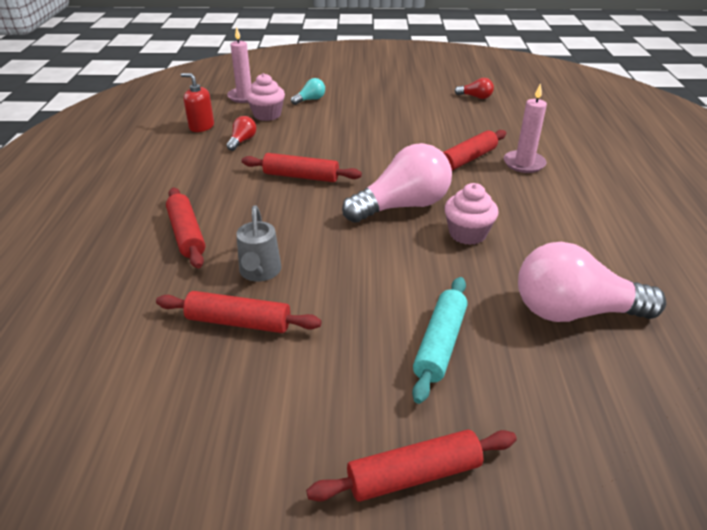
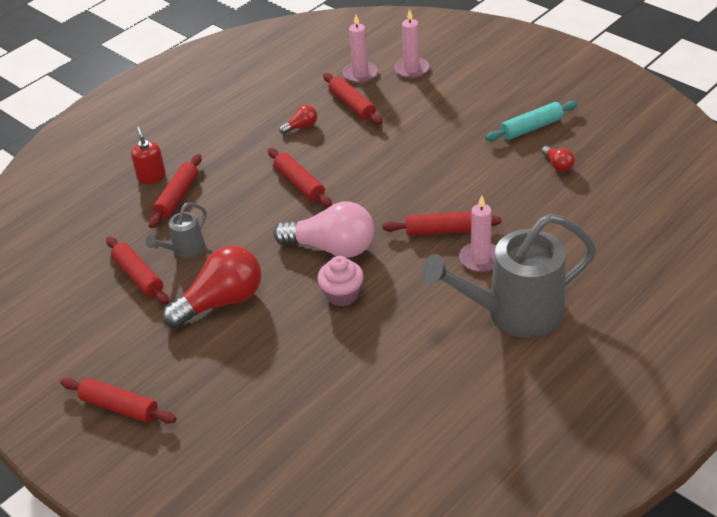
camera: 45 degrees right, 5 degrees up
(201, 127) = (290, 96): red soap dispenser -> red soap dispenser (151, 177)
(267, 115) = (352, 105): pink cupcake -> red rolling pin
(283, 83) = (411, 69): none -> pink candle
(310, 100) = (407, 102): turquoise light bulb -> none
(367, 296) = (221, 302): none -> red light bulb
(440, 344) = (219, 355): turquoise rolling pin -> turquoise rolling pin (531, 128)
(573, 311) = (322, 386): pink light bulb -> none
(604, 184) = (513, 313): none -> grey watering can

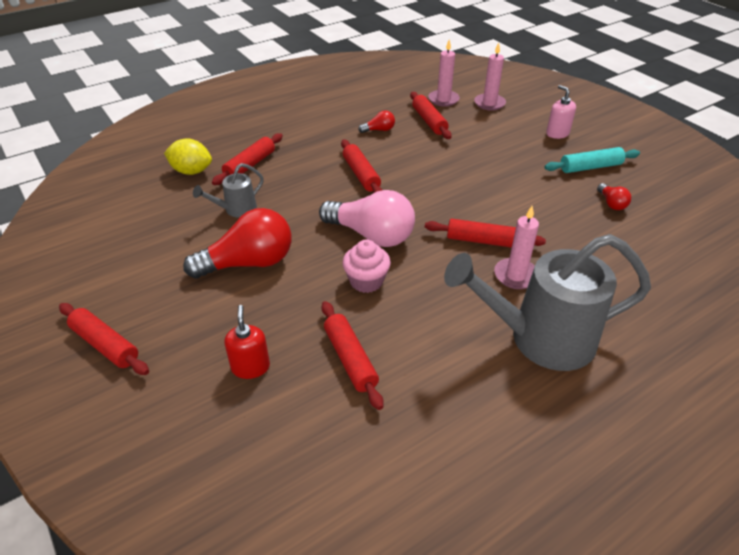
camera: 10 degrees right, 0 degrees up
(117, 217) = (191, 171): none -> yellow lemon
(138, 276) = (184, 224): red rolling pin -> red rolling pin (350, 359)
(151, 177) = (235, 145): red soap dispenser -> red soap dispenser (250, 367)
(491, 94) = (557, 133): none -> pink soap dispenser

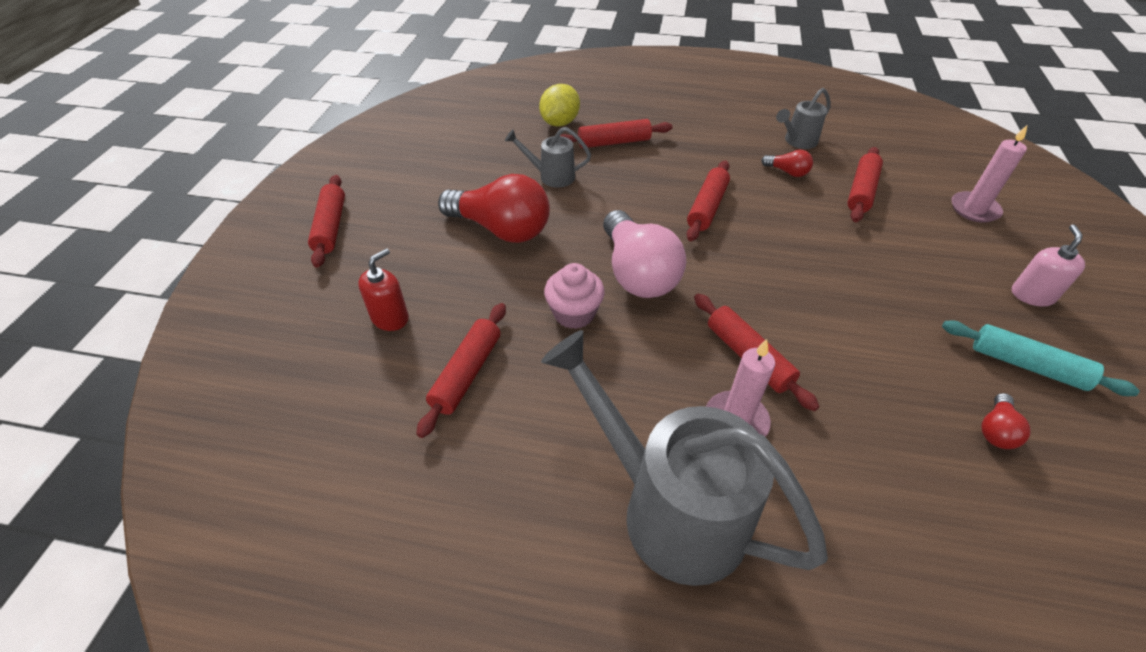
camera: 45 degrees right, 5 degrees up
(191, 171) = (560, 123): yellow lemon -> yellow lemon turned 60 degrees clockwise
(362, 109) = (797, 141): none -> grey watering can
(443, 100) = (914, 176): pink candle -> none

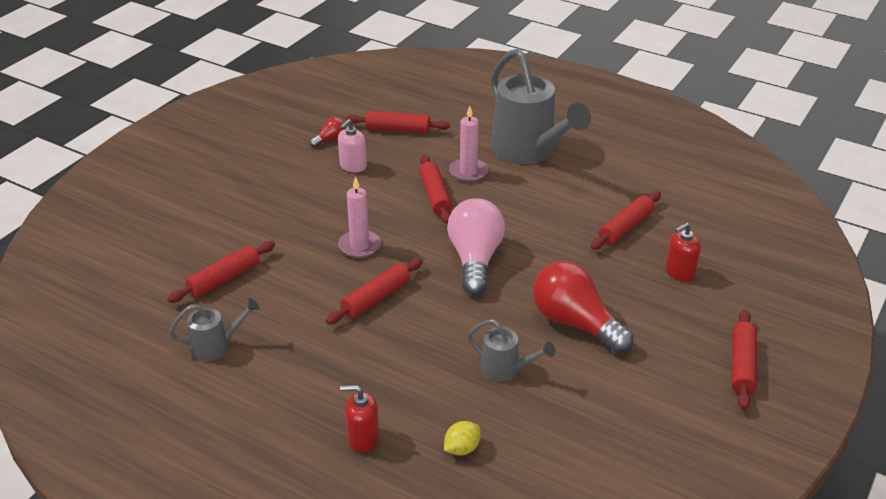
camera: 160 degrees left, 10 degrees down
(560, 123) = (462, 449): yellow lemon -> yellow lemon, size x0.64
(574, 313) = (538, 244): pink cupcake -> none
(614, 142) = (414, 398): red rolling pin -> red rolling pin (398, 129)
(633, 114) = (363, 438): none -> red soap dispenser
(787, 172) = (267, 314): red light bulb -> none
(974, 209) = (154, 242): pink candle -> pink candle (359, 246)
(1027, 365) = (272, 156): turquoise rolling pin -> none
(1032, 295) = (210, 183): pink soap dispenser -> pink soap dispenser (353, 166)

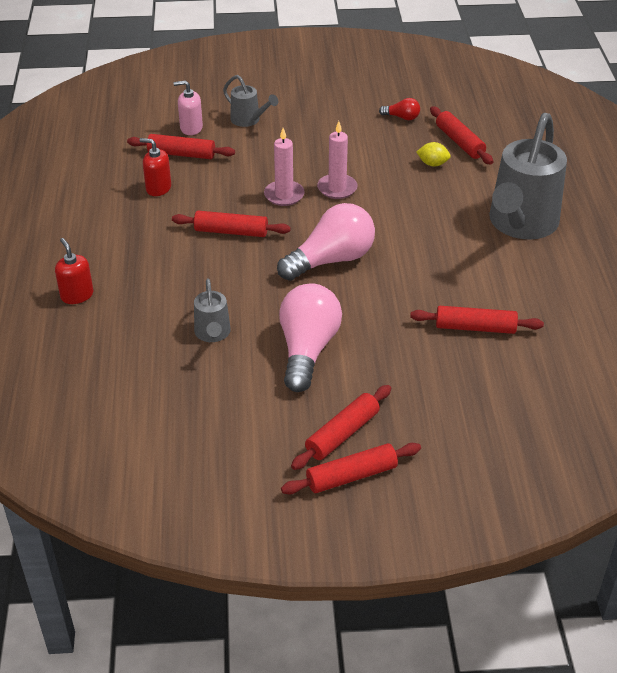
camera: 55 degrees right, 5 degrees up
(216, 346) = (110, 186): grey watering can -> grey watering can (248, 120)
(353, 166) = (381, 144): pink soap dispenser -> pink soap dispenser (191, 128)
(435, 196) = (391, 202): red rolling pin -> red rolling pin (342, 434)
(462, 449) = (106, 348): yellow lemon -> yellow lemon (432, 164)
(468, 172) = (446, 204): pink candle -> pink candle (337, 188)
(575, 323) = (307, 349): red light bulb -> pink light bulb
(679, 272) = (445, 387): red soap dispenser -> red soap dispenser (158, 188)

